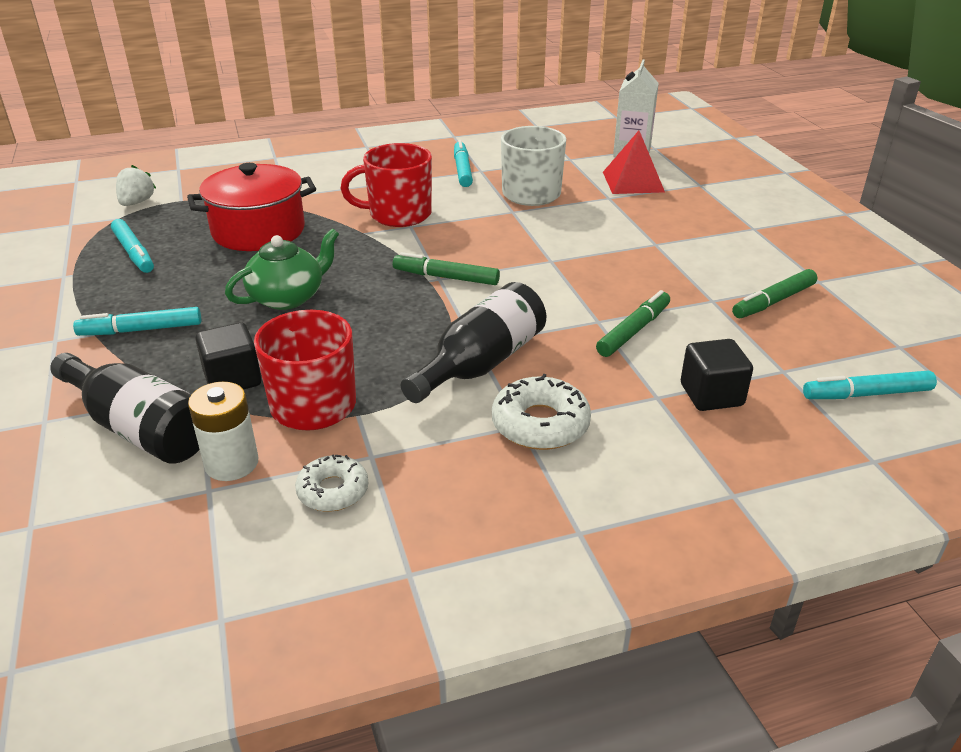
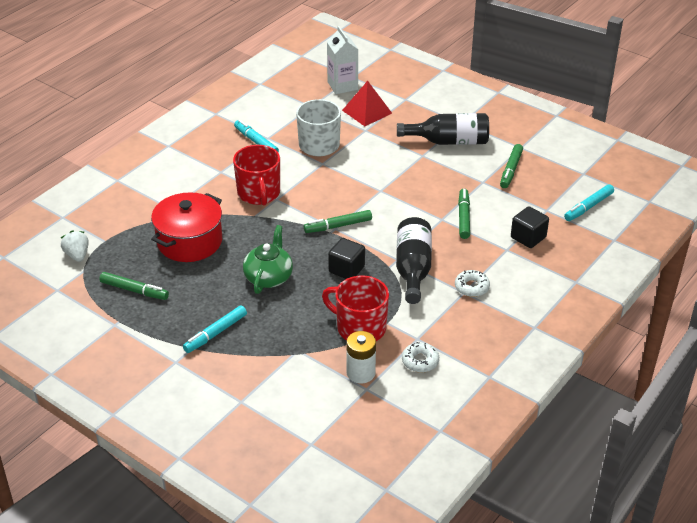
camera: 35 degrees left, 5 degrees up
(134, 253) = (134, 290): turquoise marker -> green marker
(140, 428) = (294, 380): black bottle -> black bottle (448, 141)
(233, 379) = (304, 335): black cube -> black cube (346, 269)
(398, 214) = (259, 193): red mug -> red mug turned 60 degrees counterclockwise
(540, 424) = (471, 287): white donut -> white donut, size x0.67

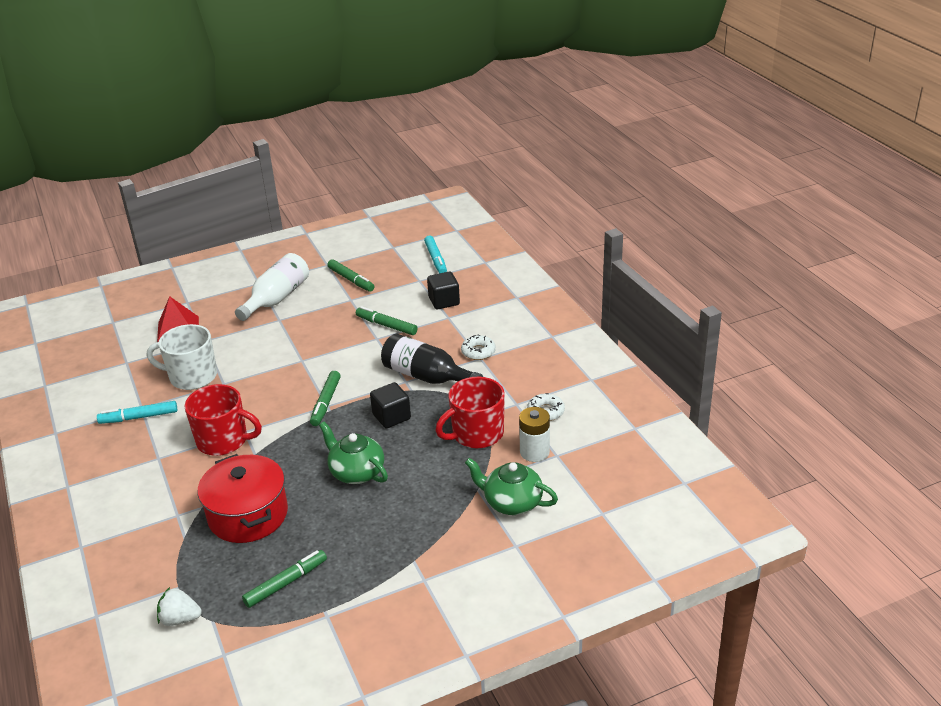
camera: 60 degrees left, 5 degrees down
(215, 333) = (406, 536): turquoise marker -> none
(289, 381) = (511, 502): none -> green teapot
(342, 86) = (119, 332): white carton -> none
(448, 141) = (276, 298): black bottle -> white bottle

